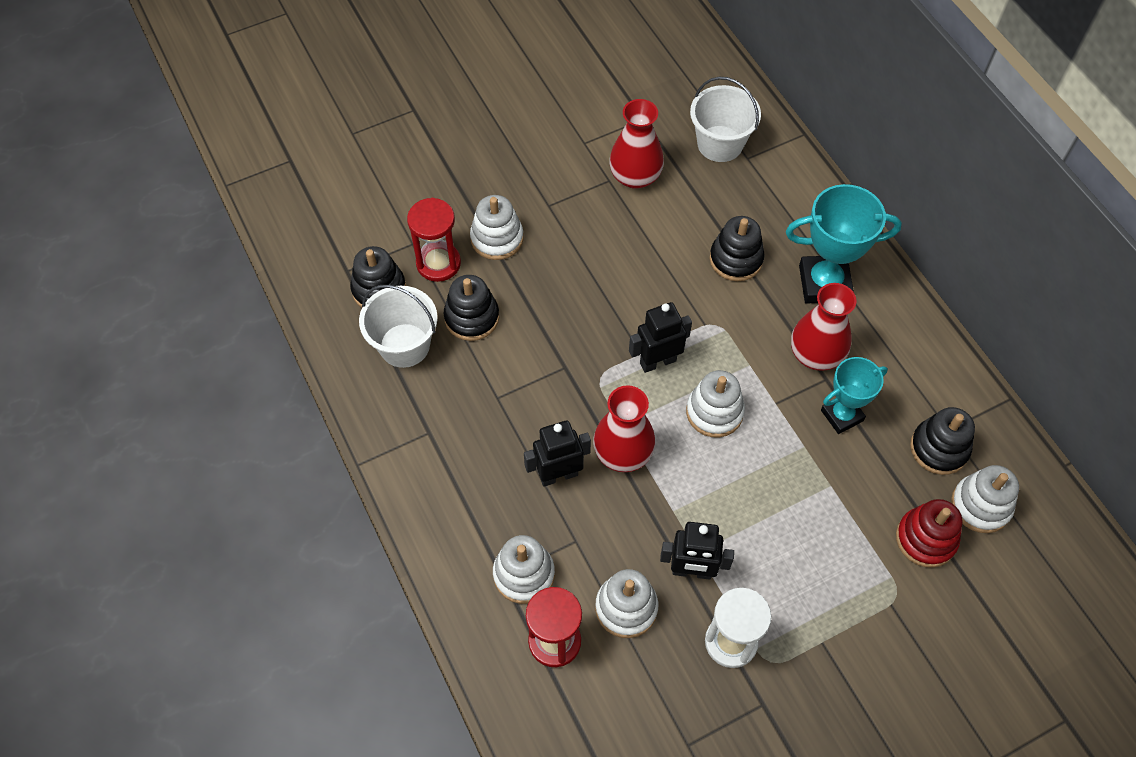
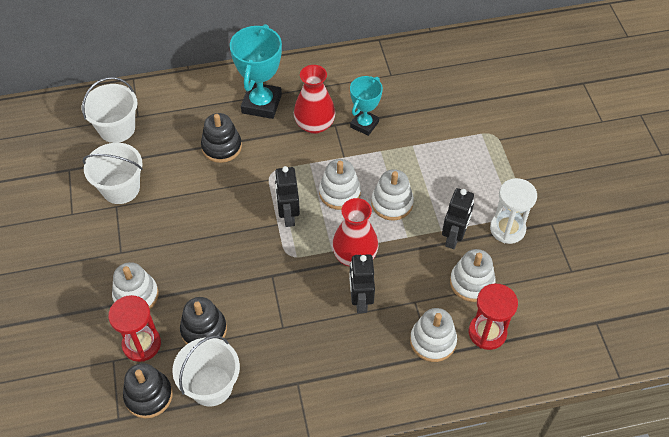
camera: 75 degrees left, 5 degrees down
(635, 176) = (121, 188): red vase -> white bucket
(842, 415) = (364, 124): turquoise trophy -> turquoise trophy turned 45 degrees clockwise
(925, 539) = (461, 109): red stacking toy -> none
(939, 448) = (402, 84): black stacking toy -> none
(980, 505) = (446, 76): white stacking toy -> white stacking toy (392, 203)

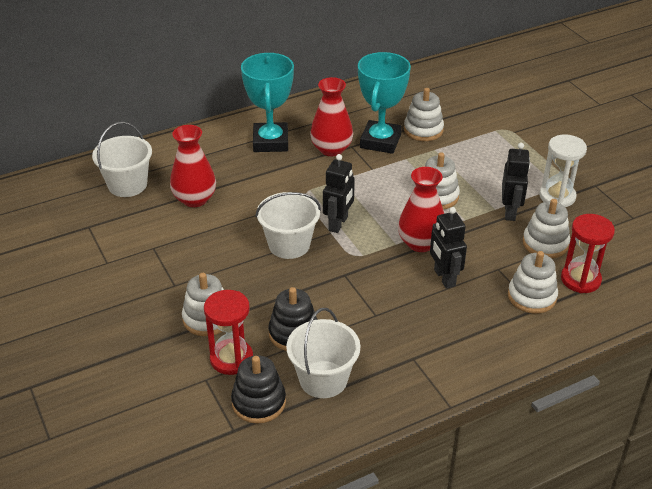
camera: 15 degrees left, 15 degrees down
(121, 188) = (152, 232): white bucket -> white bucket (289, 244)
(170, 158) = (195, 199): none -> red vase
(221, 147) = (245, 181): black stacking toy -> none
(288, 215) = (338, 224): black robot -> black robot turned 135 degrees counterclockwise
(339, 193) = (381, 197): white stacking toy -> white stacking toy (423, 130)
(364, 124) = (380, 141): turquoise trophy -> turquoise trophy, size x1.57

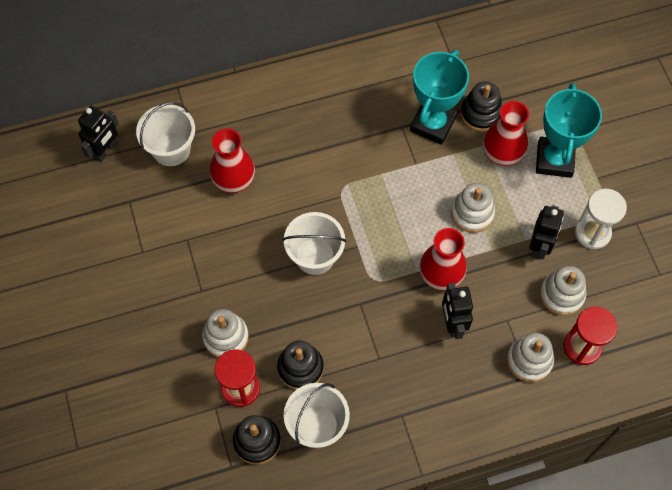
camera: 10 degrees right, 25 degrees up
(270, 142) = (320, 108): turquoise trophy -> turquoise trophy (554, 160)
(331, 149) = (380, 128): red vase -> red vase (502, 153)
(338, 224) = (367, 236): black robot -> black robot (105, 151)
(423, 130) = (481, 113): white stacking toy -> black stacking toy

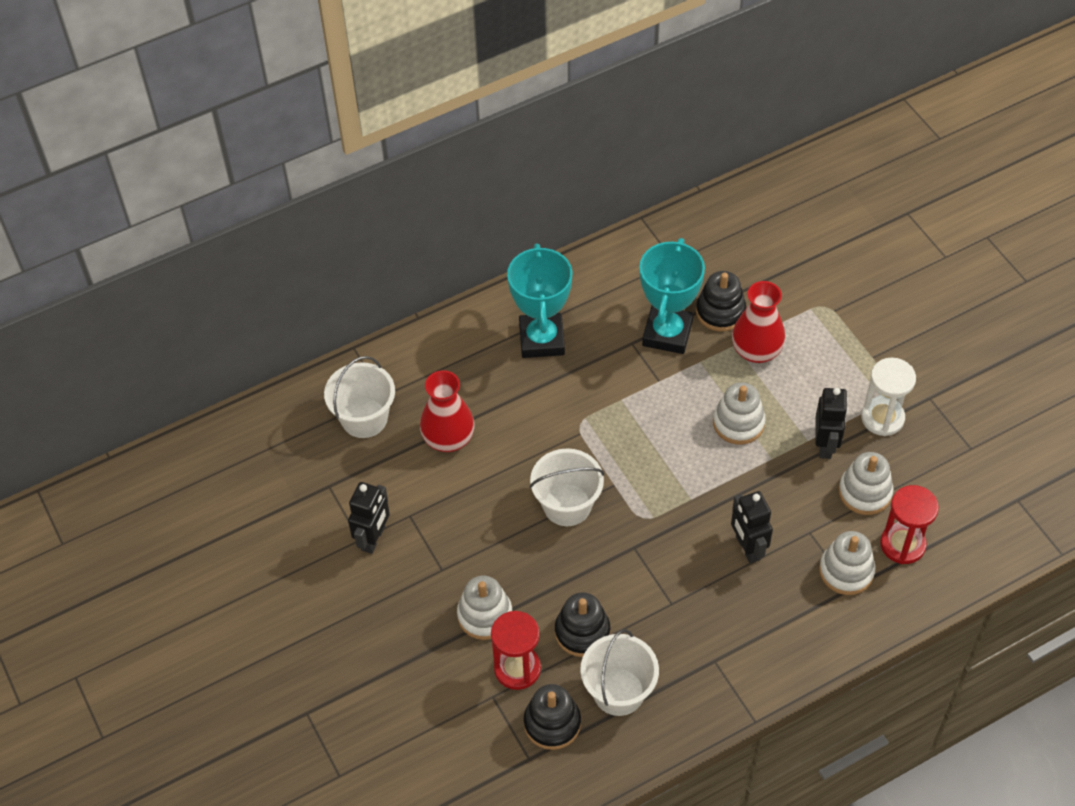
camera: 10 degrees left, 10 degrees down
(105, 151) = (285, 435): black robot -> black robot (373, 538)
(441, 275) = (720, 497): red vase -> none
(554, 160) = (818, 346): turquoise trophy -> turquoise trophy (542, 339)

